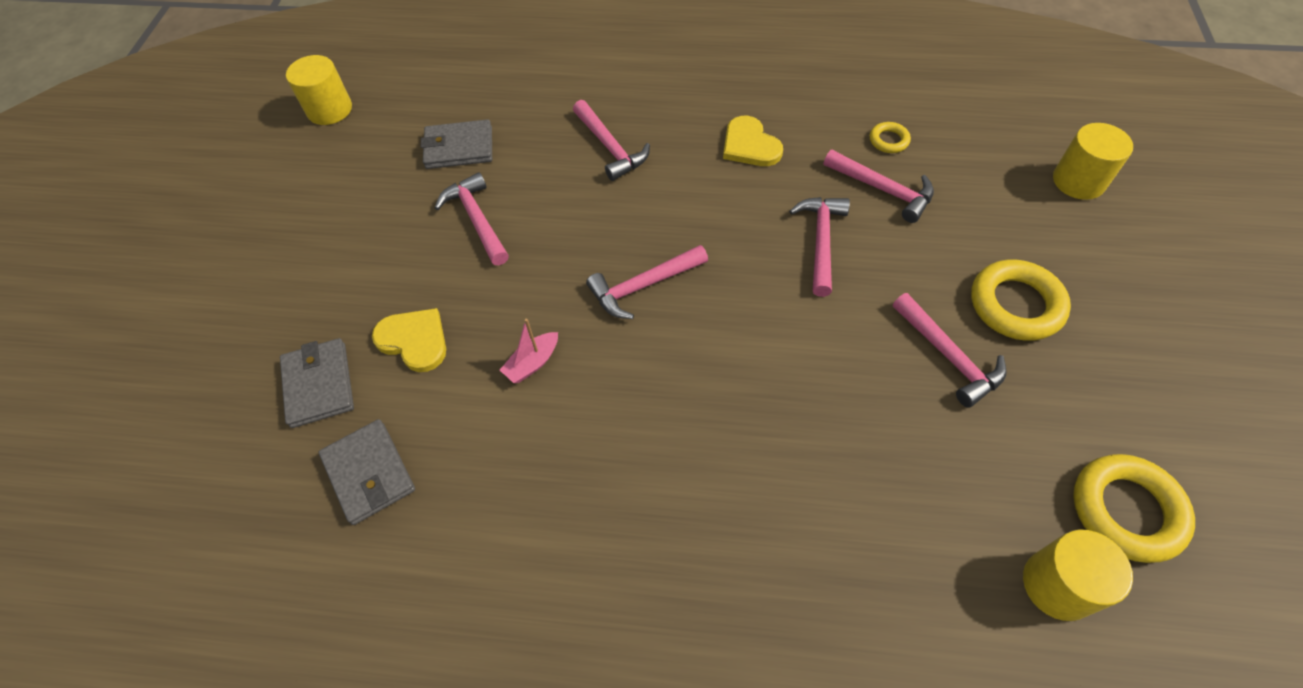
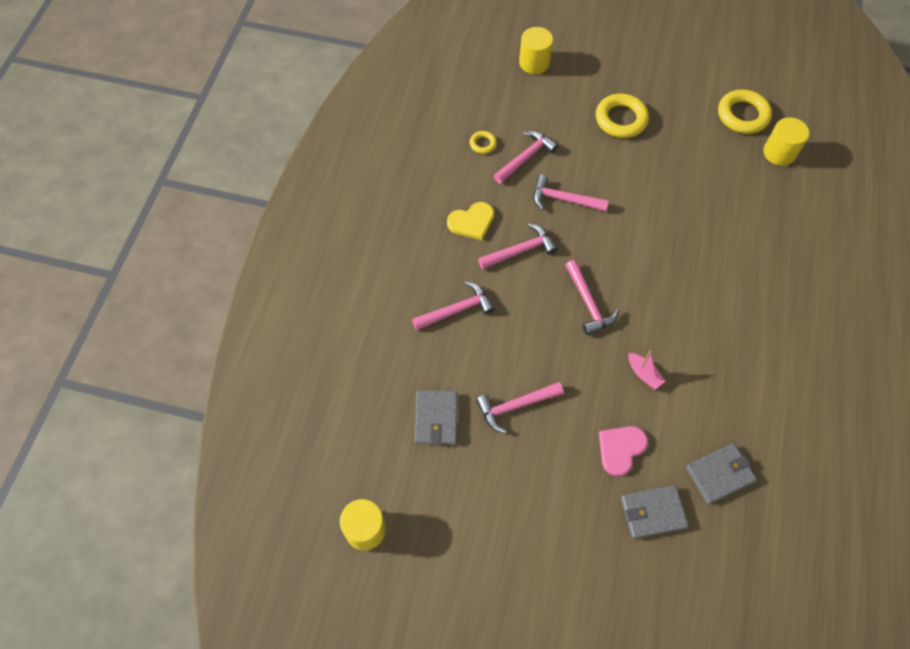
camera: 85 degrees left, 5 degrees up
(414, 340) = (620, 449): yellow heart -> pink heart
(948, 356) = (652, 159): pink hammer -> pink hammer (520, 250)

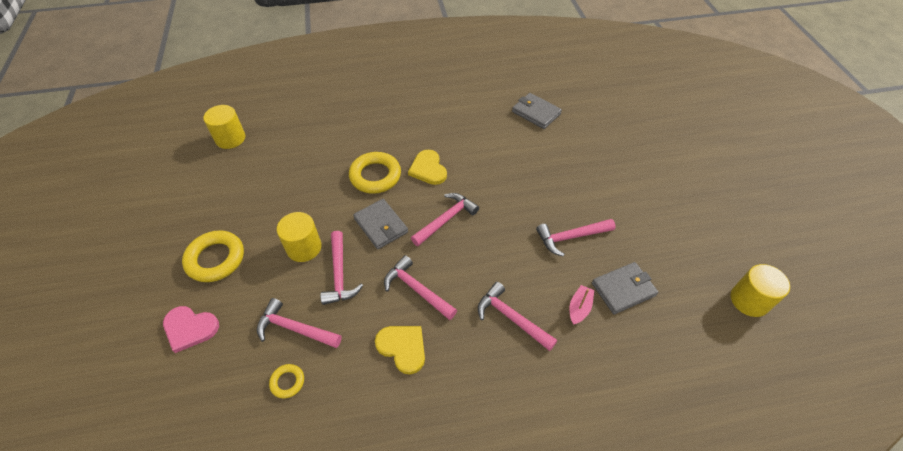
camera: 115 degrees left, 10 degrees down
(515, 406) = (571, 237): pink hammer -> pink hammer turned 120 degrees clockwise
(534, 62) = (136, 375): yellow cylinder -> yellow cylinder (304, 247)
(620, 449) = (556, 164): pink heart -> pink heart (190, 328)
(643, 374) = (489, 168): pink boat -> pink boat (579, 308)
(653, 513) = (587, 137): grey wallet -> grey wallet (381, 225)
(665, 314) = (428, 169): none -> yellow heart
(742, 115) = (189, 170): yellow ring -> yellow ring (375, 176)

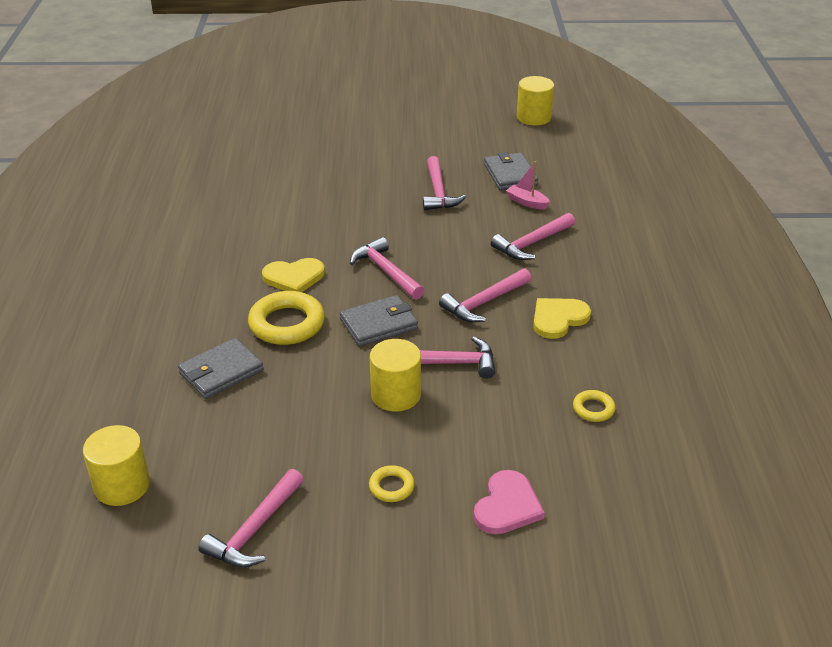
camera: 80 degrees left, 15 degrees down
(215, 259) = (391, 487): yellow ring -> yellow ring, size x0.50
(295, 328) = (522, 403): pink hammer -> pink hammer (255, 529)
(536, 113) = (232, 183): grey wallet -> grey wallet (221, 372)

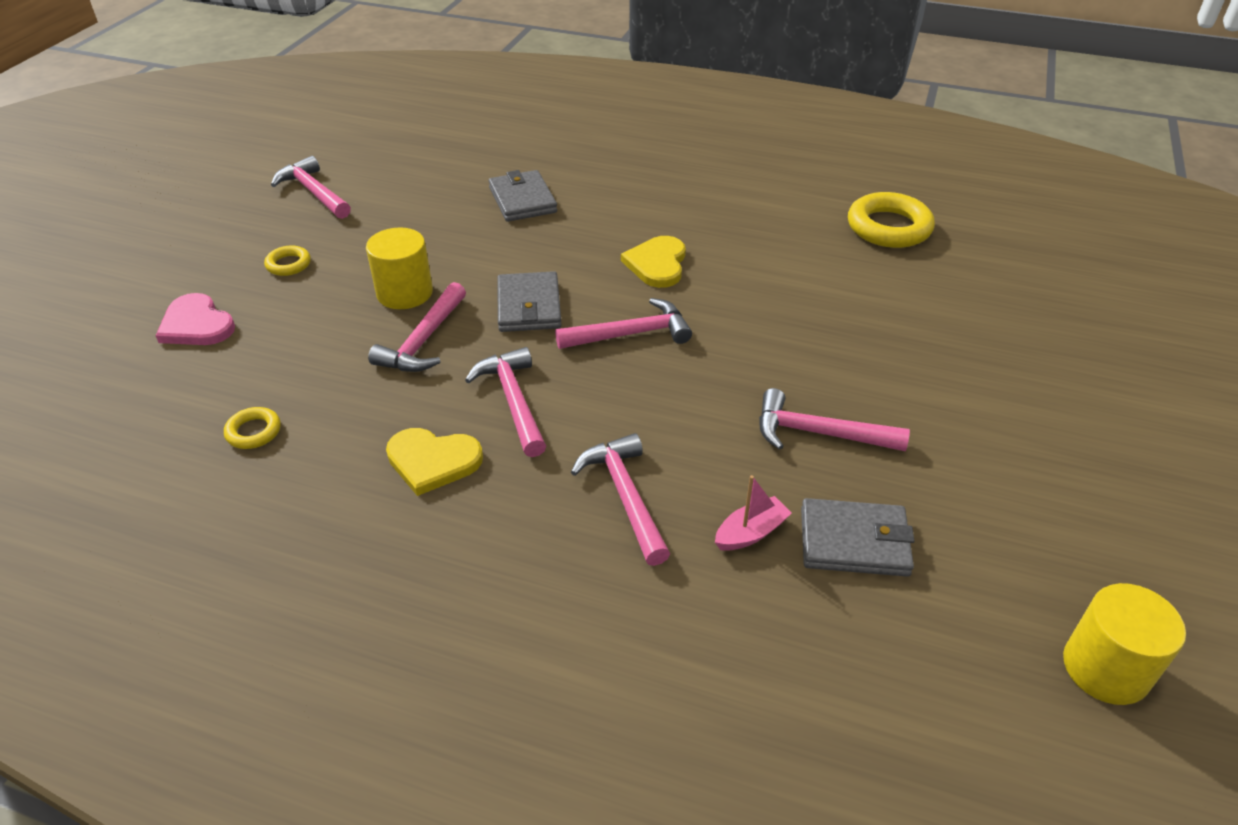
camera: 110 degrees right, 5 degrees up
(122, 485) = (418, 144): yellow cylinder -> none
(287, 324) = (572, 246): yellow ring -> yellow ring (889, 227)
(558, 319) = (433, 461): yellow heart -> yellow heart turned 120 degrees clockwise

